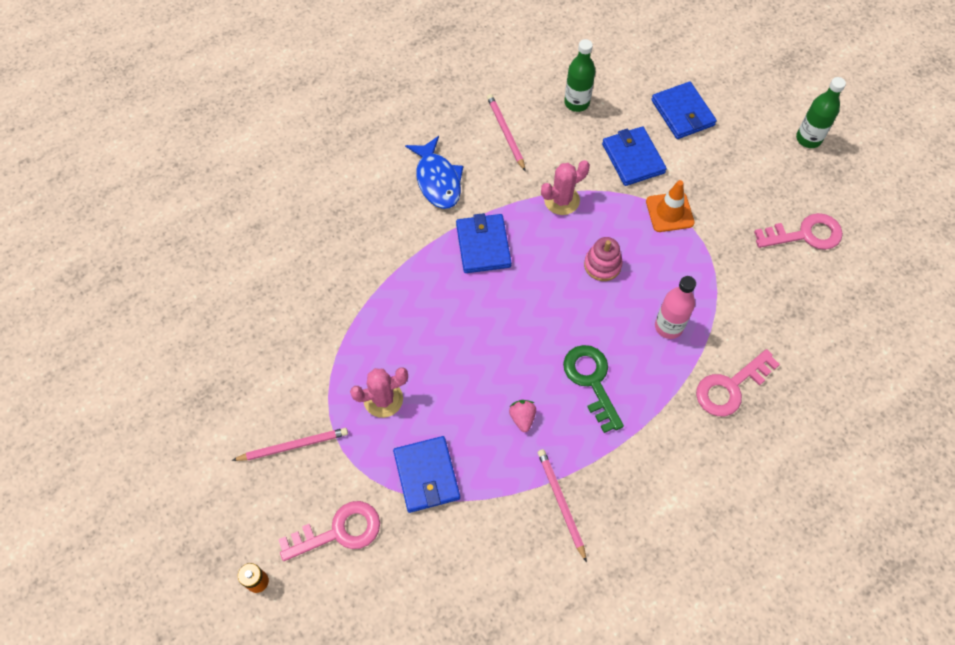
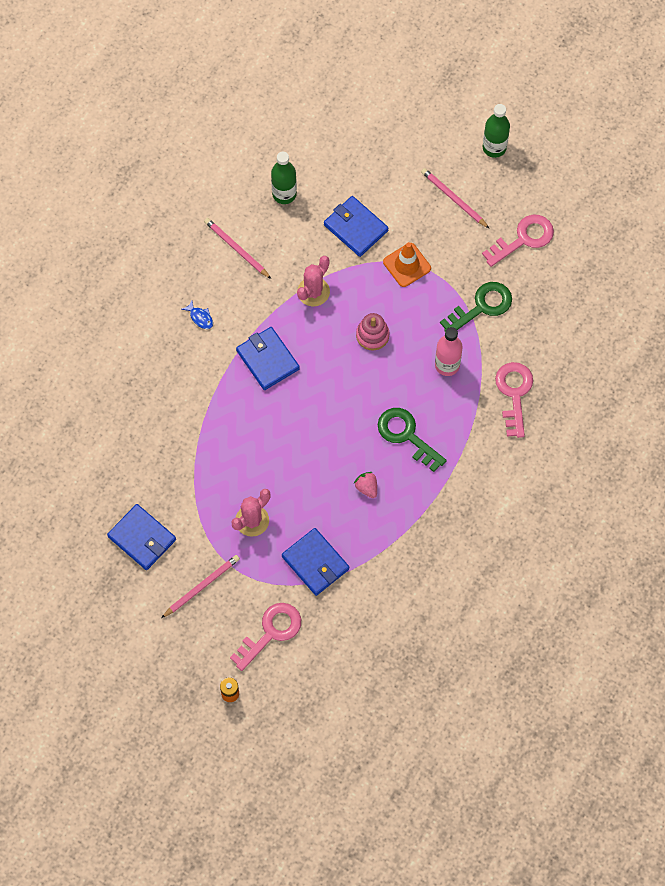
camera: 25 degrees left, 5 degrees up
(437, 180) = (200, 317): blue fish -> blue fish, size x0.45
(561, 503) = (425, 538): pink pencil -> pink pencil (453, 199)
(682, 113) = (379, 166): blue wallet -> blue wallet (142, 538)
(730, 387) = (514, 394): pink key -> pink key turned 150 degrees clockwise
(731, 283) = (481, 307): none -> green key

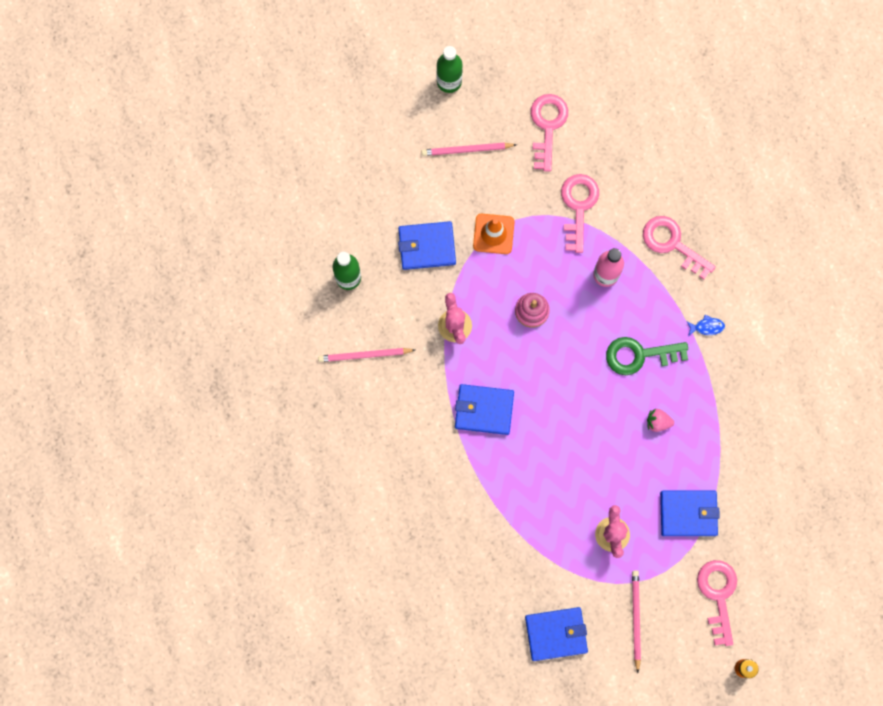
camera: 50 degrees left, 10 degrees up
(200, 317) = (401, 433): blue fish -> blue fish (707, 327)
(481, 307) = (578, 207): green key -> pink key

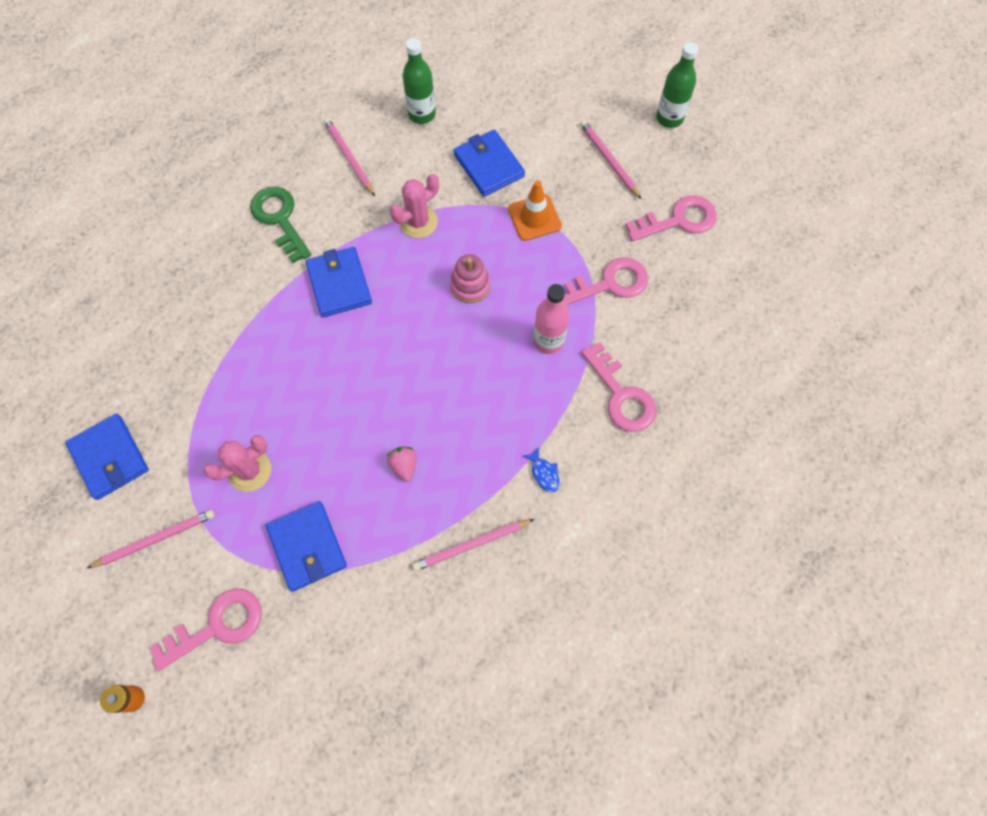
camera: 65 degrees right, 10 degrees down
(639, 355) = (474, 413): green key -> green key (280, 219)
(672, 244) = (621, 395): pink key -> pink key turned 135 degrees clockwise
(736, 400) = (471, 545): none -> pink pencil

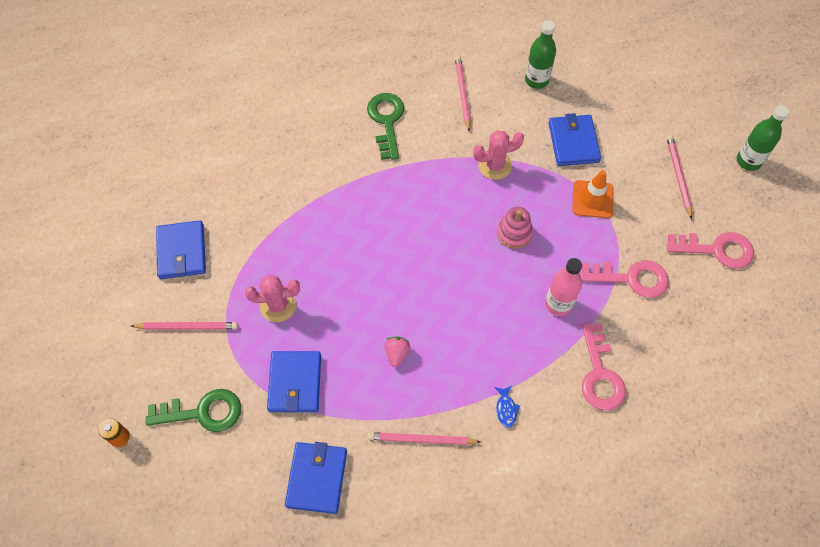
camera: 25 degrees right, 5 degrees down
(217, 626) = (202, 412): pink key -> green key
(339, 284) = (410, 190): blue wallet -> blue wallet (317, 478)

